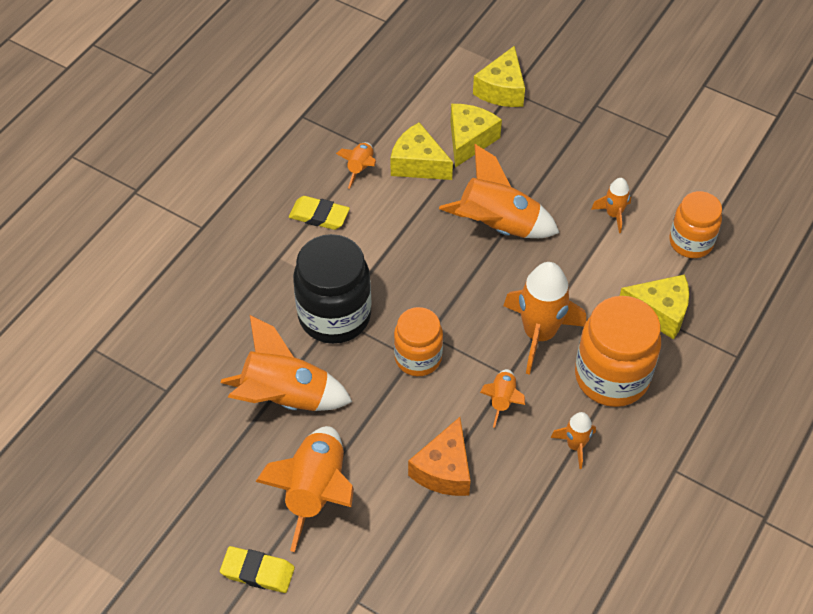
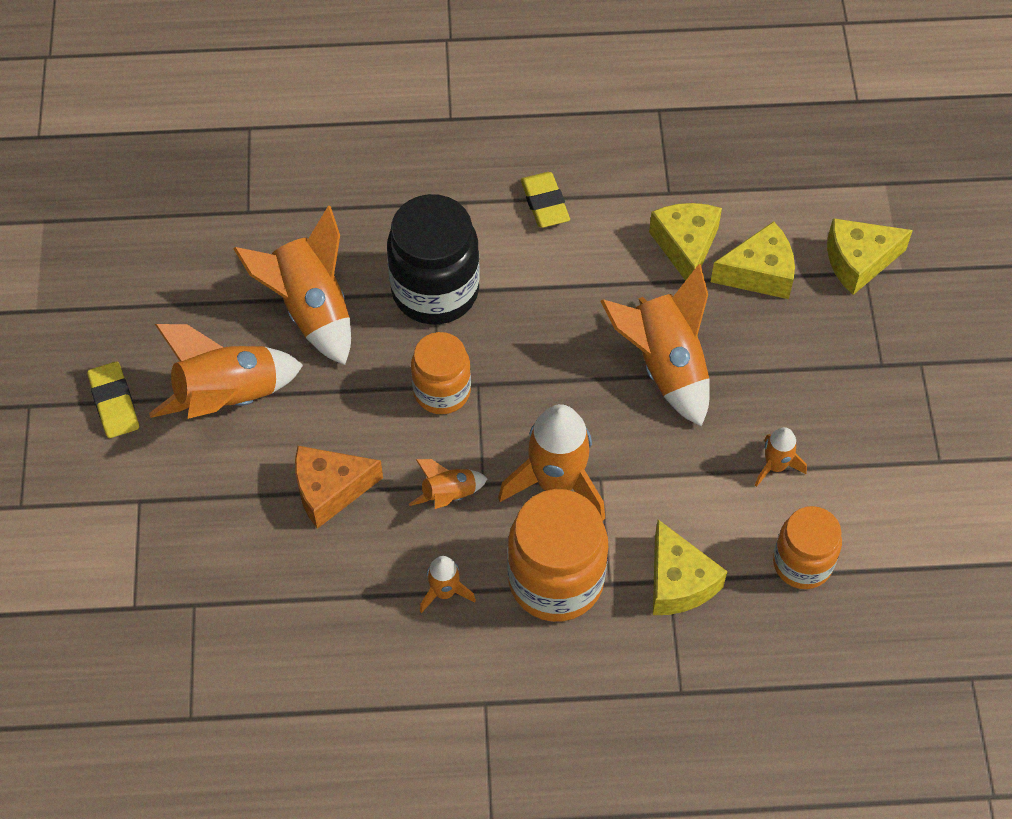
camera: 55 degrees right, 5 degrees up
(360, 168) = (635, 200): orange rocket -> none

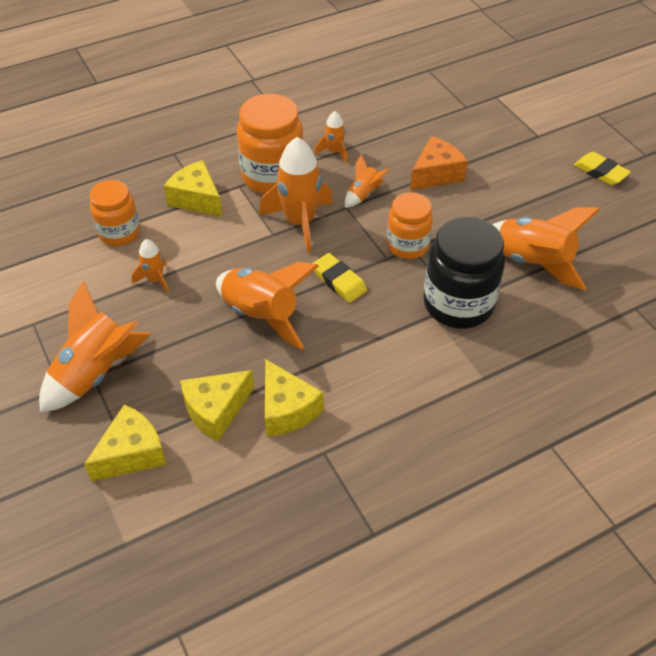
camera: 155 degrees right, 10 degrees down
(229, 397) = (537, 197): orange rocket -> orange rocket (95, 373)
(545, 203) = (421, 401): yellow eraser -> yellow eraser (339, 281)

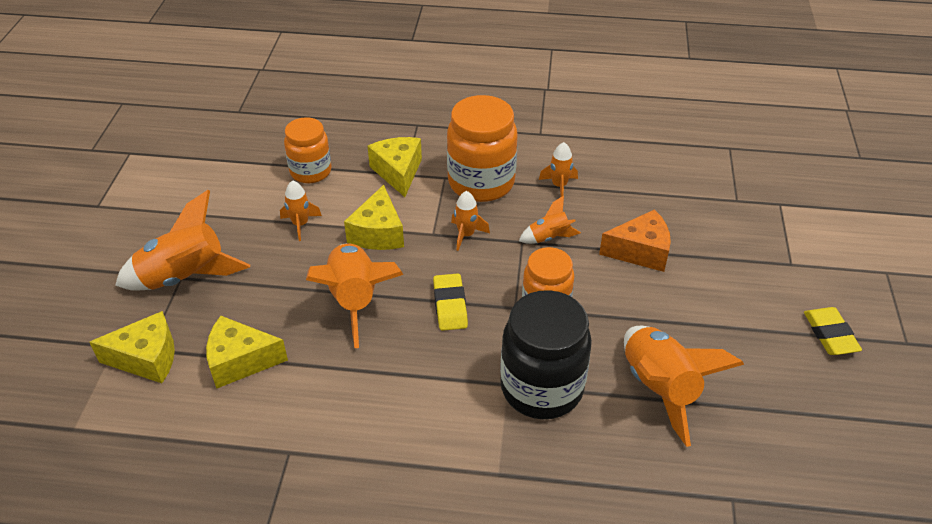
camera: 35 degrees right, 5 degrees down
(287, 410) = (295, 395): yellow cheese -> yellow cheese (378, 233)
(300, 222) = (466, 235): orange rocket -> orange rocket, size x0.51

